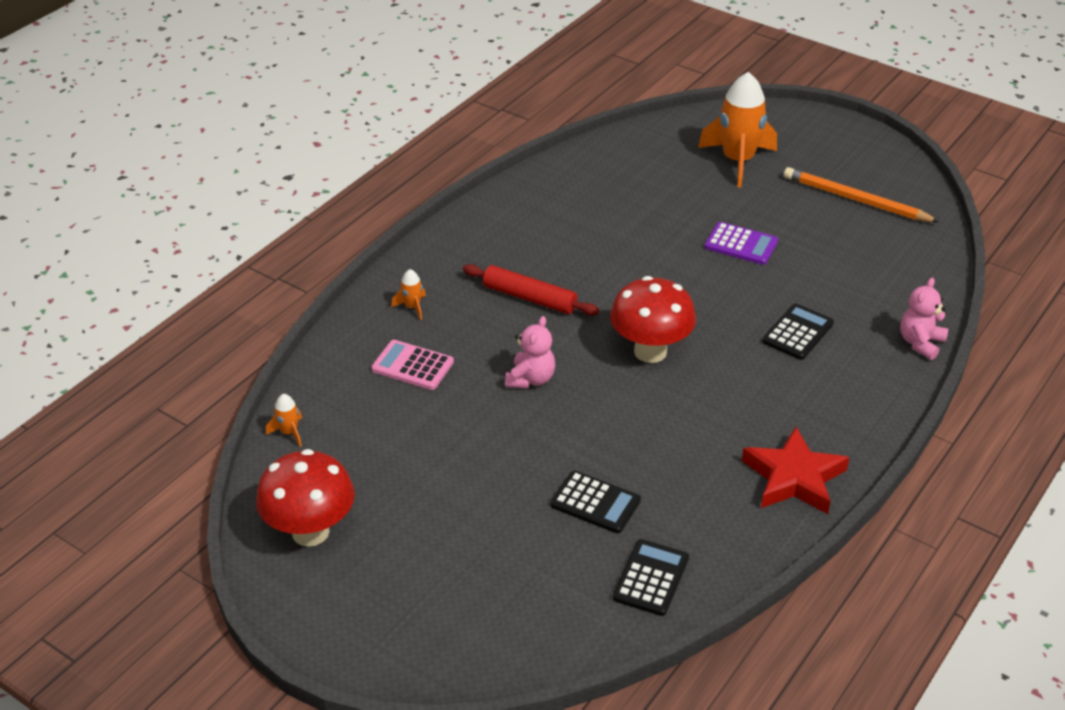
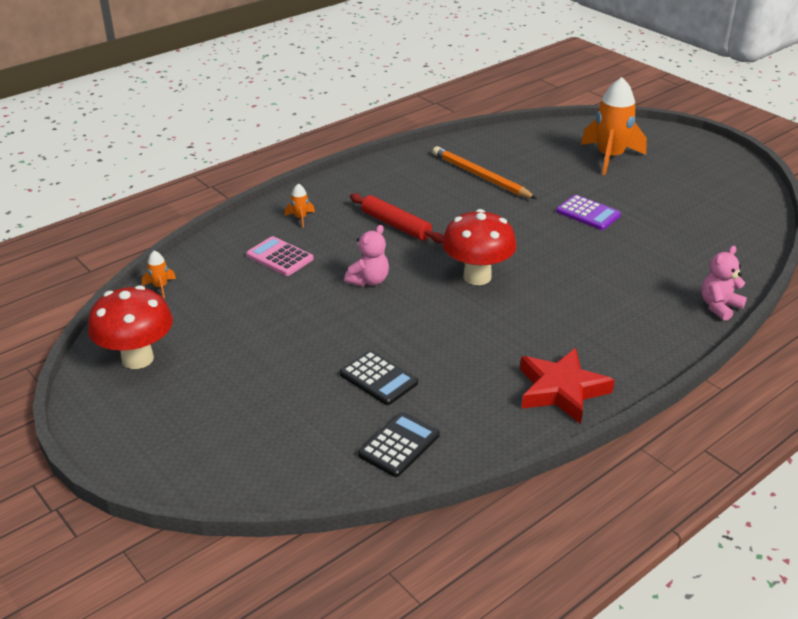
camera: 15 degrees right, 5 degrees down
(797, 332) = (610, 282): black calculator -> none
(856, 200) = (701, 196): orange pencil -> orange pencil (481, 176)

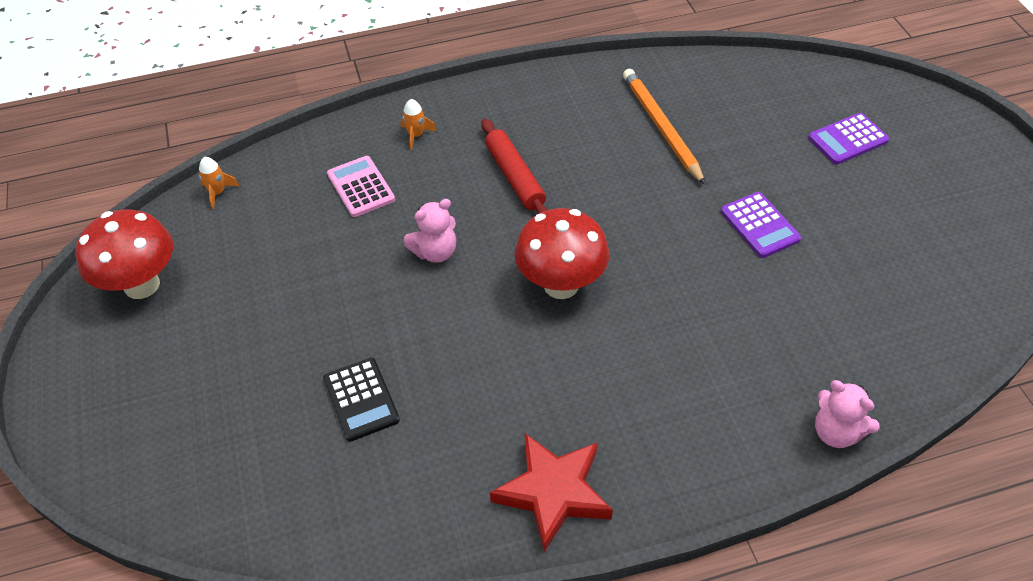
camera: 25 degrees right, 15 degrees up
(399, 445) = (326, 503): black calculator -> none
(610, 157) = (848, 139): orange rocket -> purple calculator
(719, 306) = (836, 432): pink teddy bear -> pink teddy bear turned 120 degrees counterclockwise

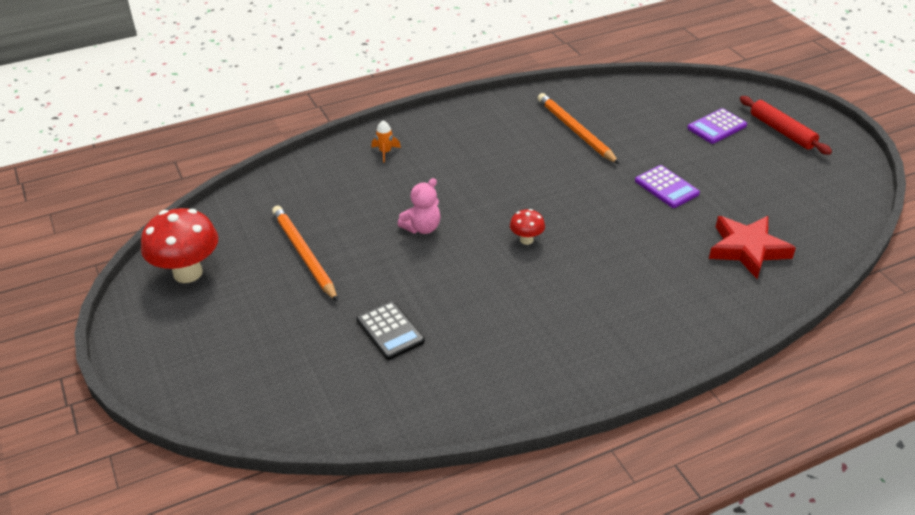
camera: 10 degrees left, 10 degrees down
(218, 192) = (234, 204): orange rocket -> none
(284, 275) = (304, 255): none -> orange pencil
(361, 187) = (350, 190): pink calculator -> none
(515, 177) = (471, 172): red rolling pin -> red rolling pin (782, 131)
(553, 492) = (557, 375): red star -> red star (747, 249)
(561, 285) = (526, 240): red mushroom -> red mushroom, size x0.49
(836, 432) = (757, 312): pink teddy bear -> none

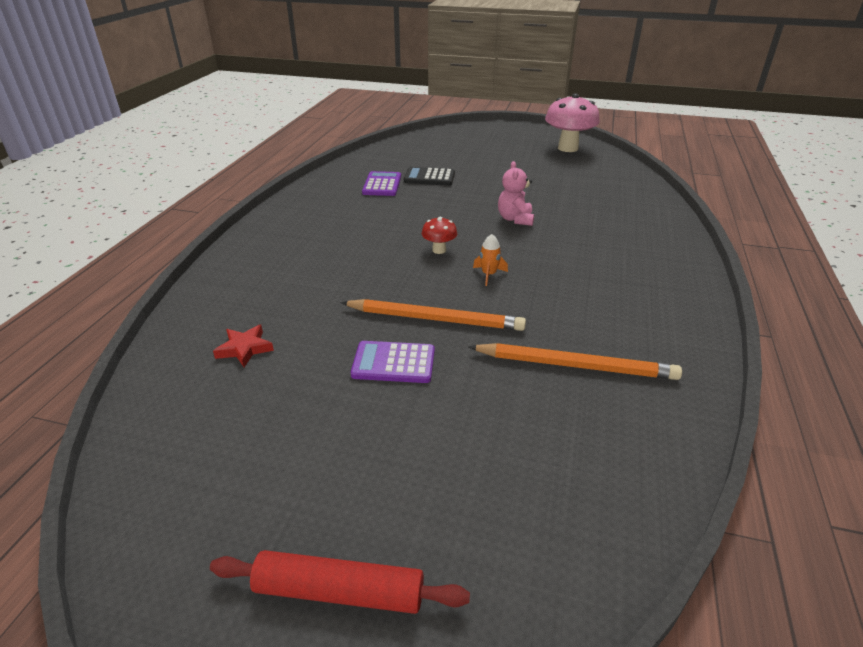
camera: 130 degrees right, 5 degrees down
(188, 273) = (568, 148): red mushroom -> pink mushroom
(304, 255) = (540, 177): orange pencil -> orange pencil (434, 319)
(385, 152) = (648, 242): orange rocket -> orange rocket (489, 275)
(716, 127) = (444, 510): purple calculator -> purple calculator (382, 185)
(747, 249) = (245, 348): red star -> red star, size x0.54

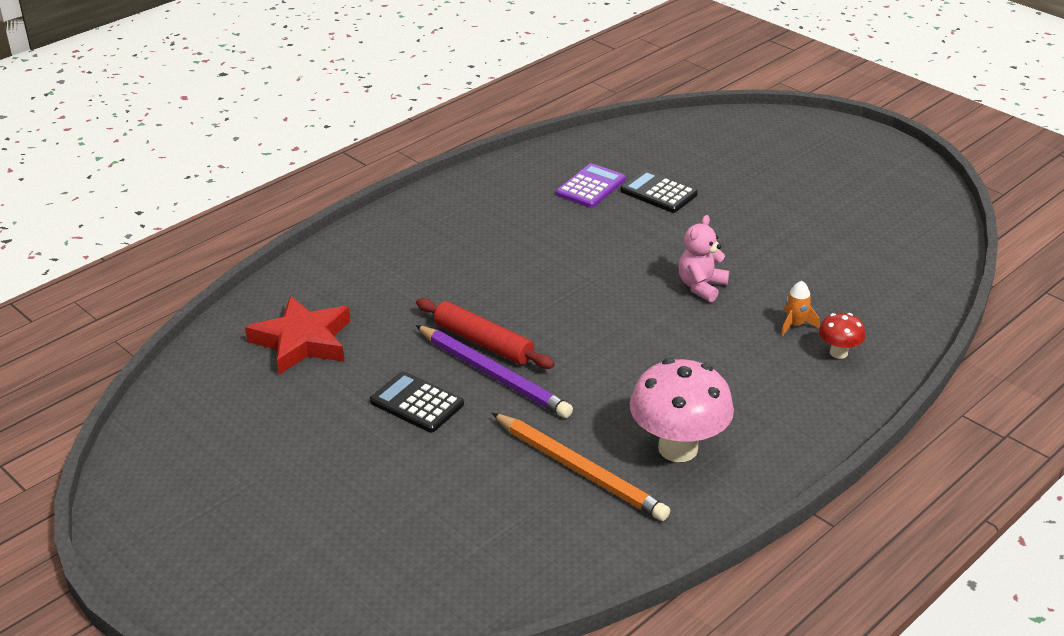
camera: 30 degrees right, 0 degrees up
(245, 348) = (302, 341): red star -> red star, size x1.85
(339, 592) = (239, 549): red rolling pin -> red rolling pin (483, 343)
(393, 363) = (417, 403): purple calculator -> black calculator
(434, 319) = (493, 375): orange pencil -> purple pencil
(439, 250) = (572, 298): red mushroom -> red mushroom (838, 353)
(489, 275) = (596, 346): orange rocket -> orange rocket (795, 325)
(568, 148) = (900, 197): pink mushroom -> pink mushroom (678, 448)

